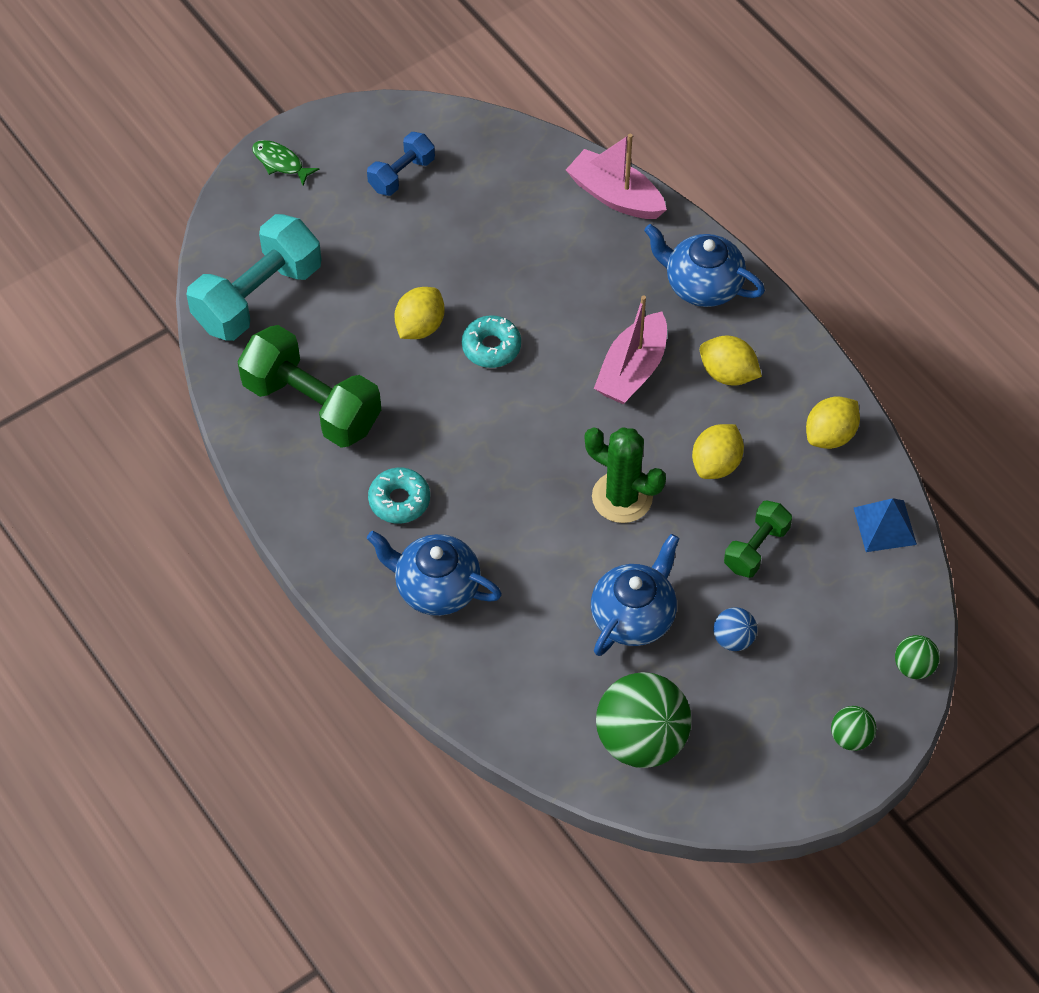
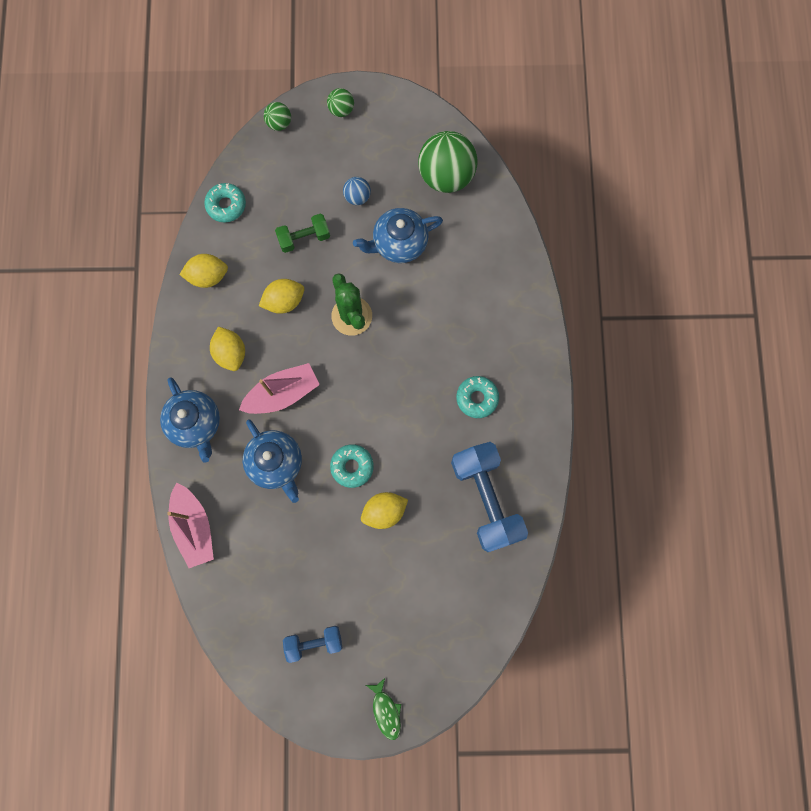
camera: 145 degrees left, 20 degrees up
(258, 297) = (469, 605): turquoise dumbbell -> none
(312, 405) = (486, 499): green dumbbell -> blue dumbbell
(435, 587) = (493, 330): blue teapot -> blue teapot (276, 463)
(884, 526) = (226, 205): blue pyramid -> turquoise donut

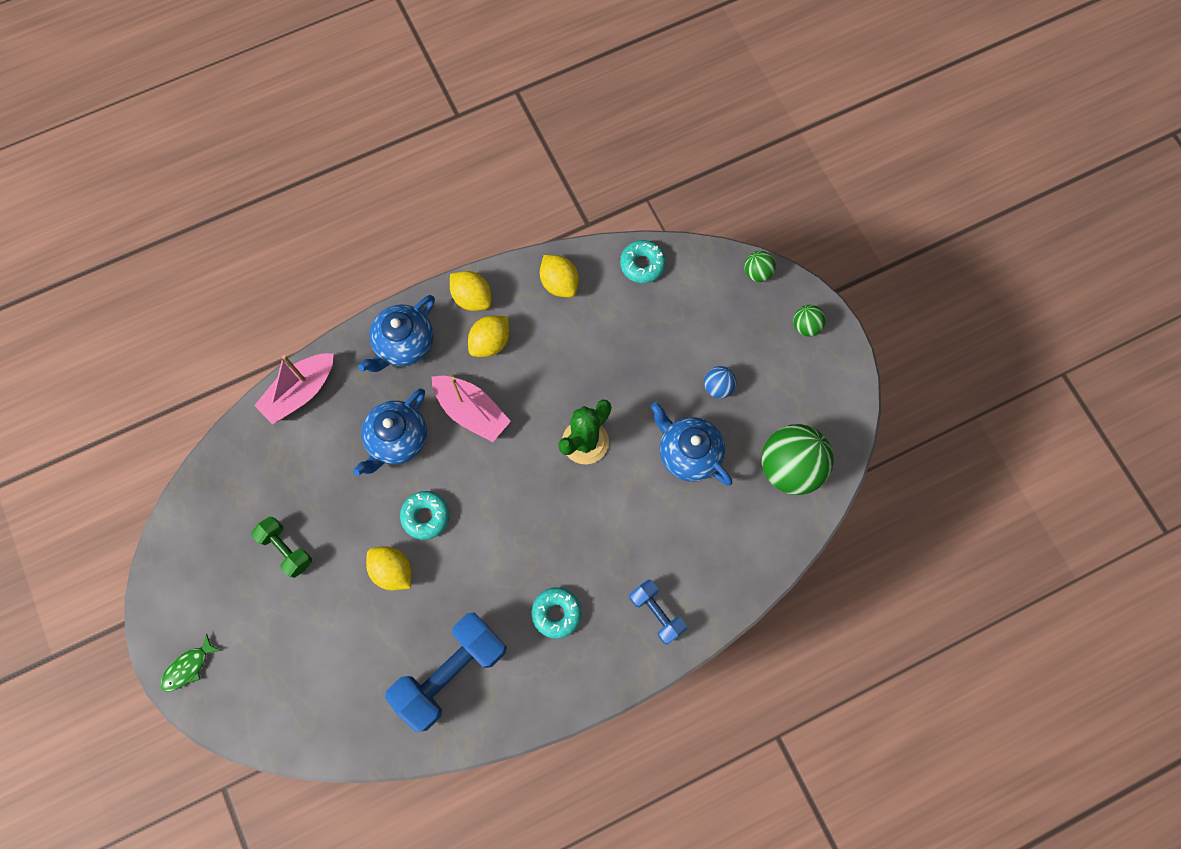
camera: 65 degrees right, 5 degrees down
(284, 301) = (569, 368): yellow lemon -> yellow lemon (472, 298)
(304, 238) = (646, 355): green dumbbell -> green dumbbell (286, 549)
(314, 642) = (231, 562): blue dumbbell -> blue dumbbell (656, 613)

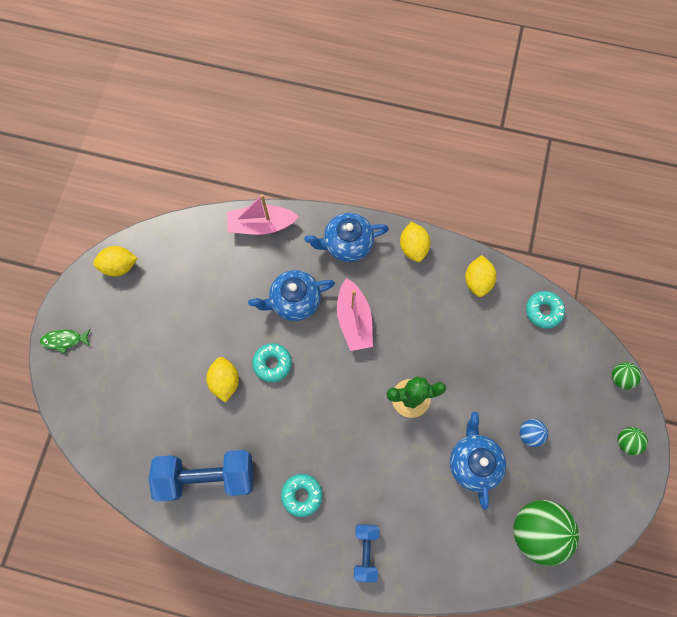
camera: 40 degrees right, 0 degrees up
(286, 549) = (175, 315): green dumbbell -> none
(490, 342) = (401, 285): yellow lemon -> yellow lemon (119, 266)

